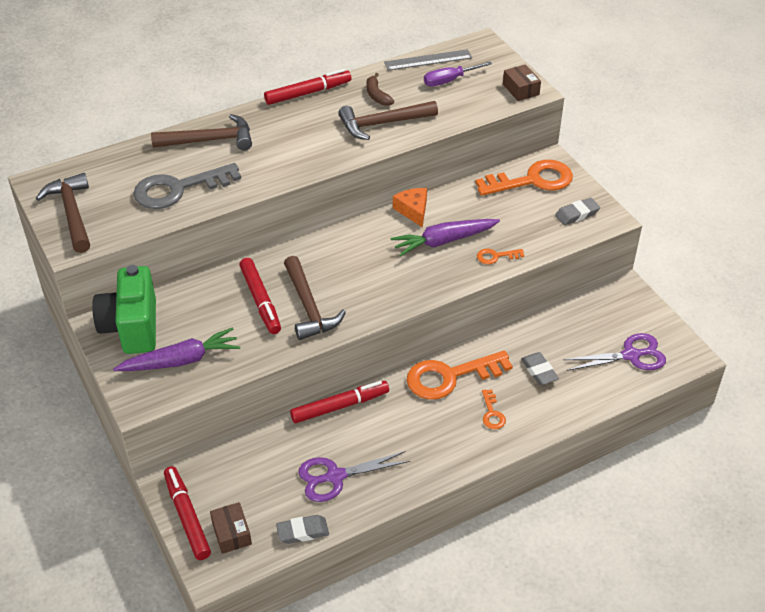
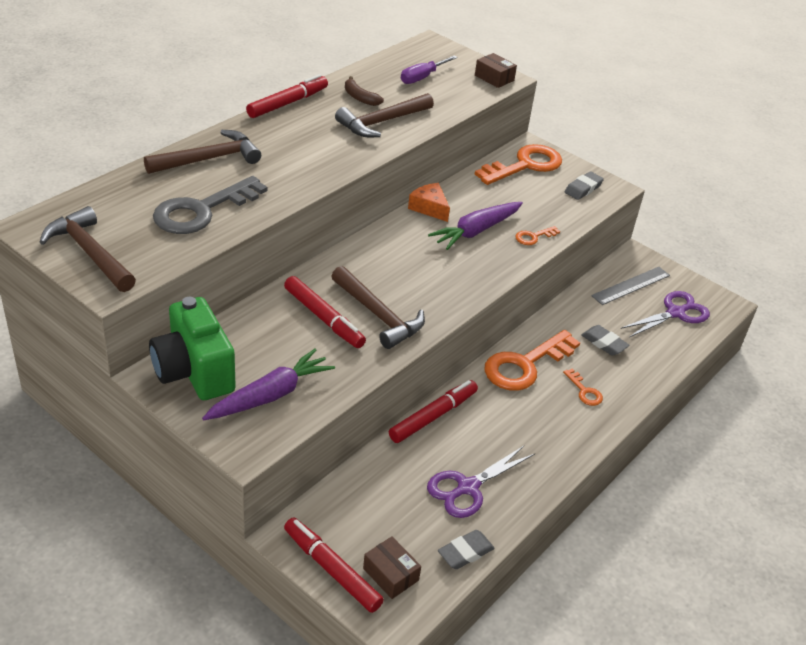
camera: 25 degrees left, 5 degrees down
(428, 60) = (390, 62): grey ruler -> grey ruler (631, 285)

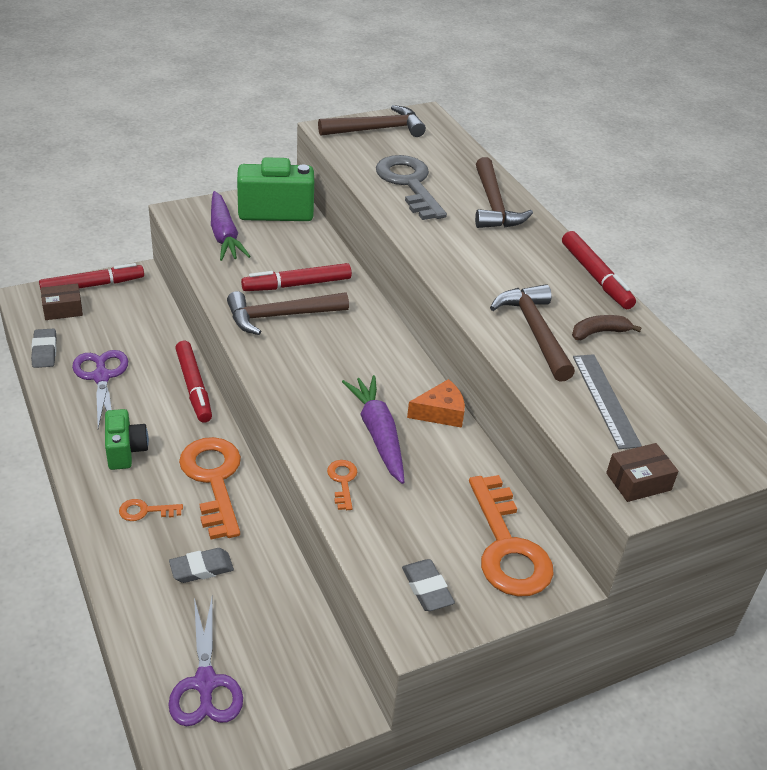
camera: 115 degrees right, 0 degrees up
(422, 77) = (648, 405): purple screwdriver -> none
(539, 429) = (125, 451): none -> green camera
(631, 285) = (285, 660): grey ruler -> grey ruler (605, 400)

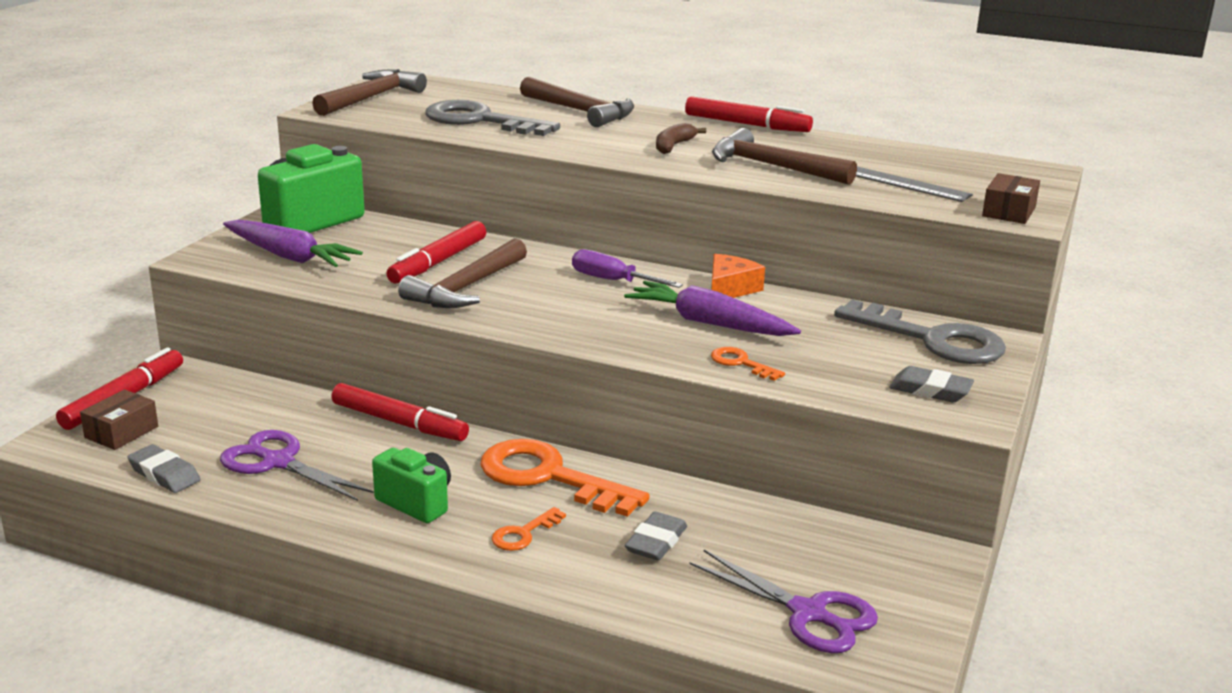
camera: 40 degrees left, 15 degrees down
(376, 361) = (613, 281): none -> purple screwdriver
(507, 547) = (932, 339): orange key -> grey key
(599, 332) = (816, 151): brown banana -> brown banana (673, 146)

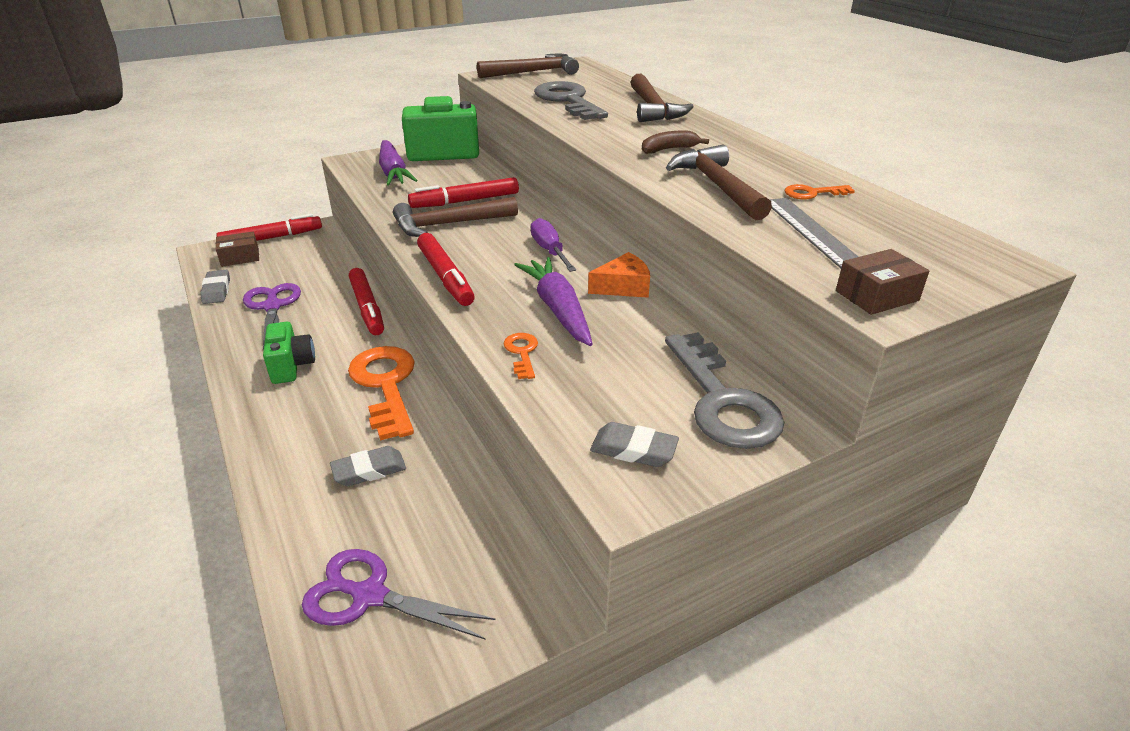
camera: 40 degrees right, 10 degrees up
(523, 534) = (308, 419): orange key -> orange key (812, 193)
(747, 125) = (768, 146): red marker -> red marker (445, 277)
(808, 613) = (369, 595): purple scissors -> purple scissors turned 120 degrees clockwise
(930, 390) = (633, 450): grey eraser -> grey eraser turned 45 degrees counterclockwise

